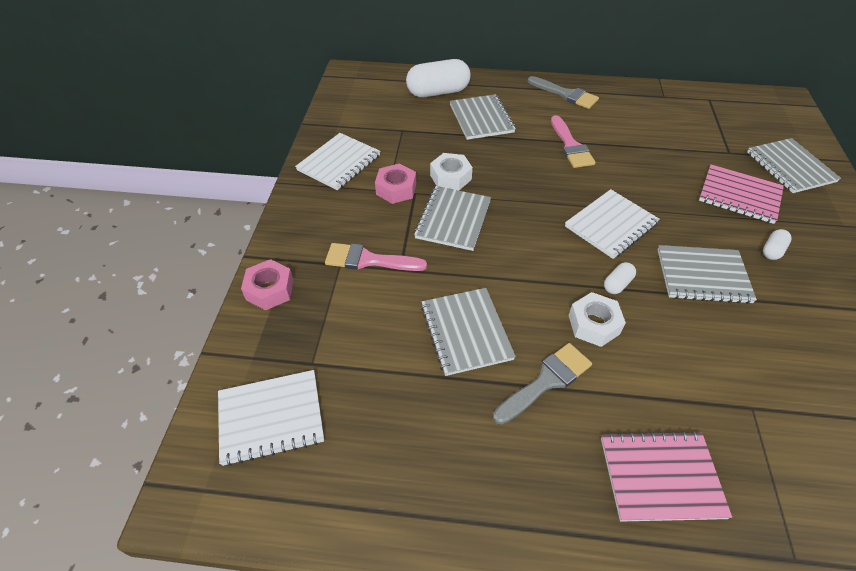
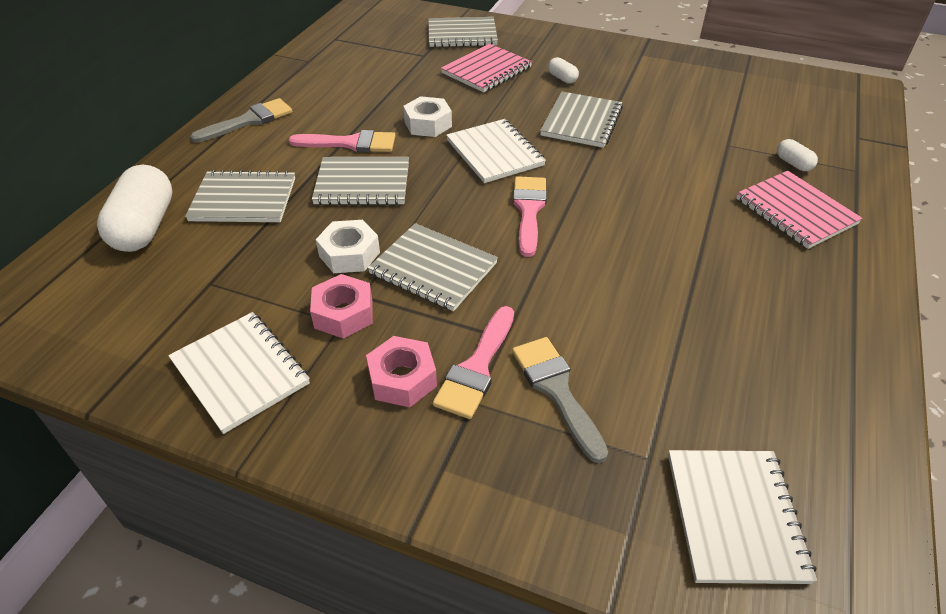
camera: 75 degrees left, 5 degrees down
(270, 290) = (500, 500): pink nut -> pink nut (402, 379)
(466, 332) = (621, 296): grey notebook -> grey notebook (362, 183)
(545, 259) = (529, 210): none -> pink brush
(546, 381) = (693, 251): grey brush -> grey brush (556, 390)
(593, 324) = (627, 202): white nut -> white nut (428, 124)
(617, 284) = (578, 172): white capsule -> white capsule (793, 163)
(660, 477) = (795, 211): pink notebook -> pink notebook turned 45 degrees counterclockwise

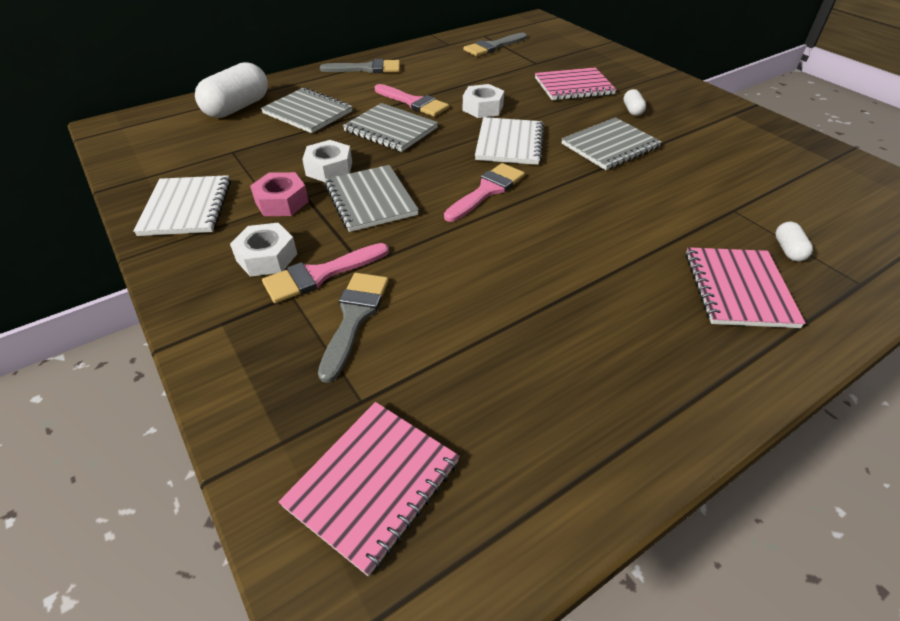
camera: 35 degrees right, 0 degrees up
(359, 49) = (493, 46): none -> grey brush
(402, 379) = (267, 257): pink nut -> white nut
(462, 34) = (584, 57): grey notebook -> none
(735, 516) = (373, 484): white notebook -> pink notebook

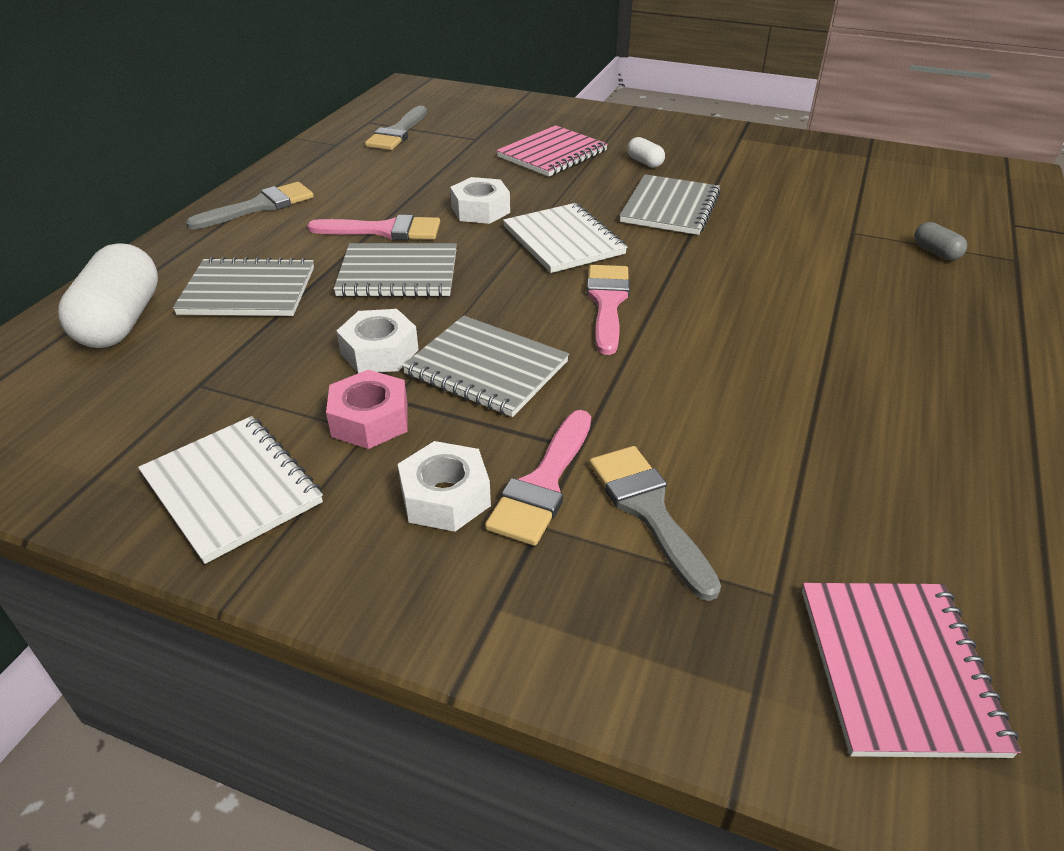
camera: 35 degrees left, 5 degrees down
(738, 289) = (944, 304): pink notebook -> none
(788, 250) = (936, 252): white capsule -> grey capsule

